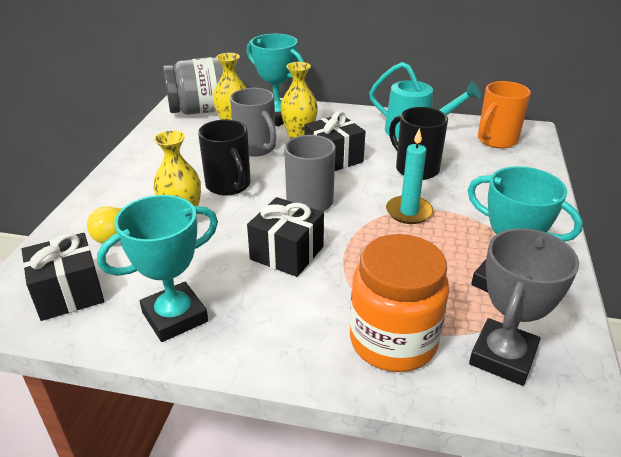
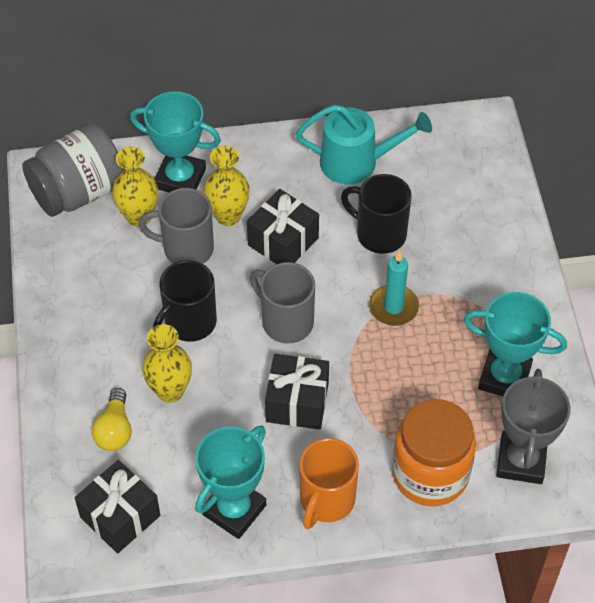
camera: 20 degrees left, 20 degrees up
(229, 185) = (189, 323): black mug -> black mug turned 90 degrees clockwise
(256, 148) = (186, 248): grey mug -> grey mug turned 150 degrees clockwise
(496, 140) = (453, 154): orange mug -> orange mug (326, 500)

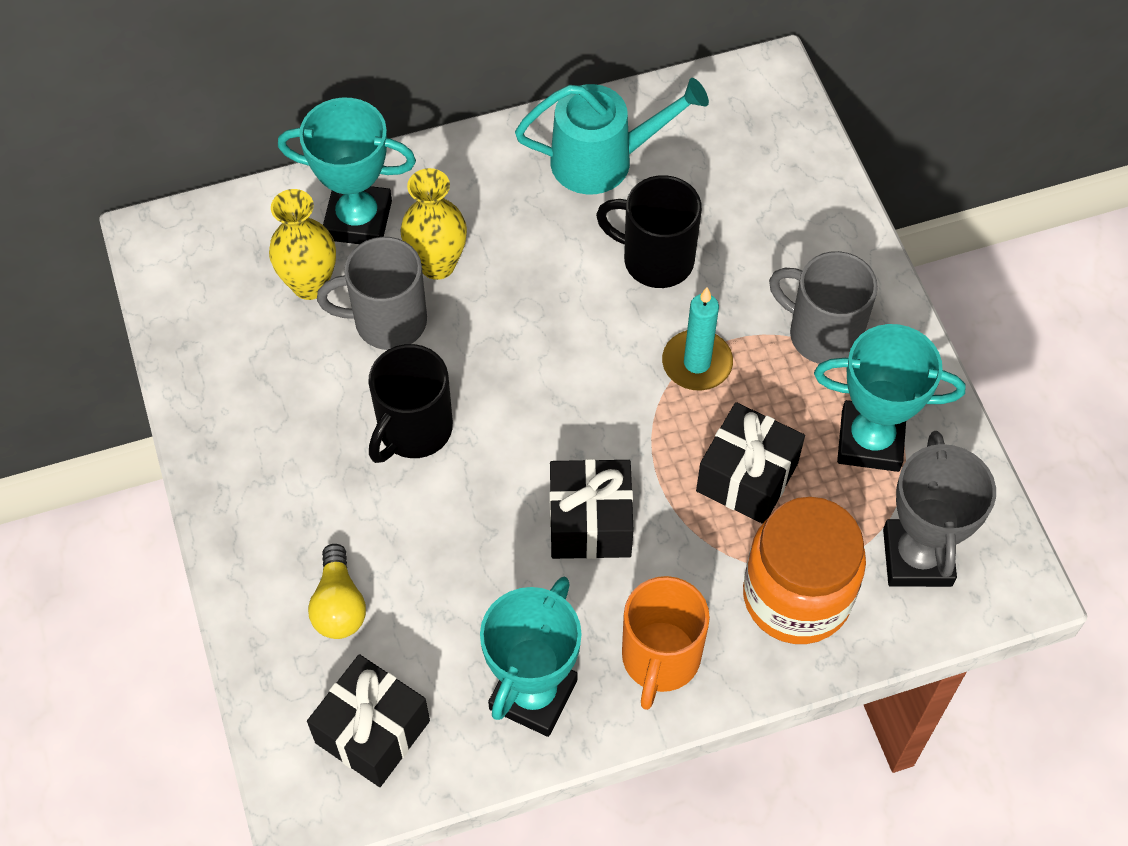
camera: 10 degrees left, 5 degrees up
(79, 192) = (216, 261): grey jar -> none
(170, 391) = (407, 534): yellow vase -> none
(283, 241) = (523, 291): black gift -> black gift (747, 477)
(286, 321) = (550, 407): grey mug -> grey mug (822, 334)

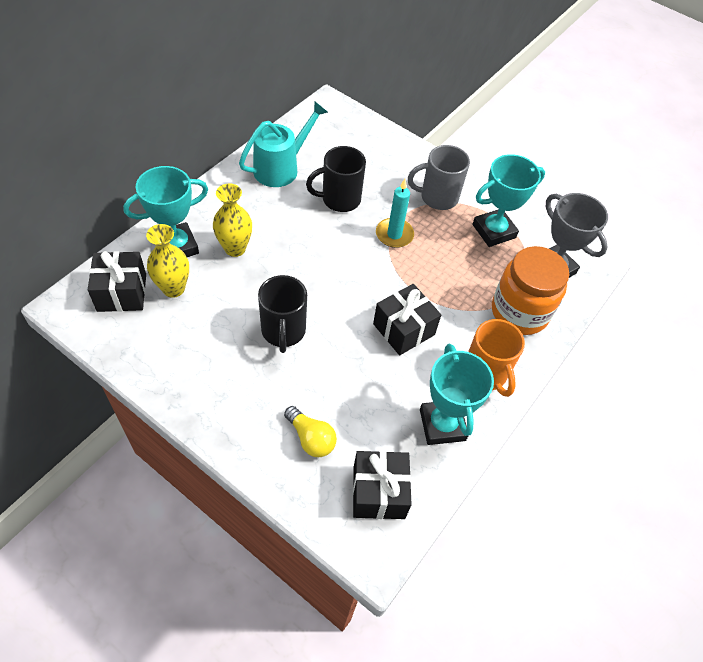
camera: 40 degrees left, 5 degrees down
(387, 321) = (229, 286): grey mug -> none
(747, 477) = (456, 272): black gift -> black gift (122, 292)

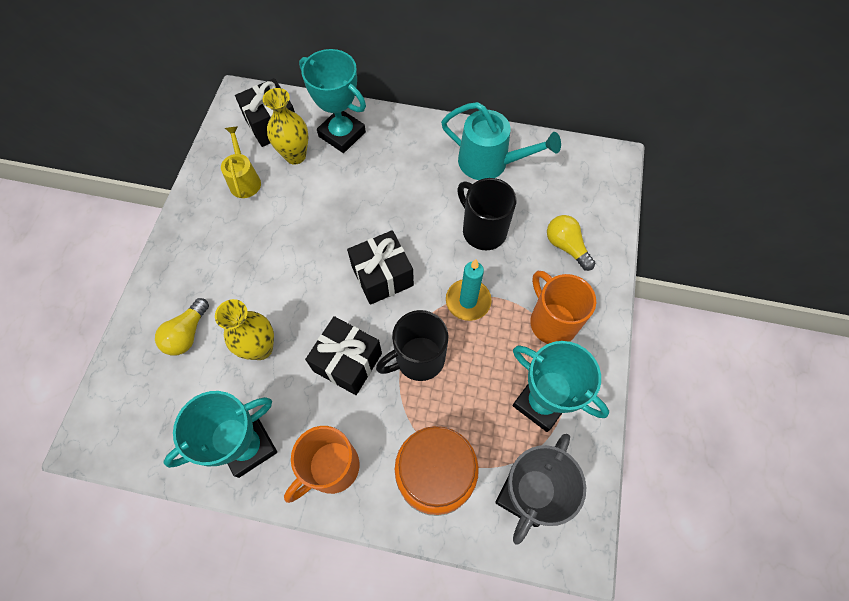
camera: 70 degrees right, 10 degrees up
(171, 337) = (244, 180): none -> yellow watering can
(235, 248) = (365, 176): yellow vase -> yellow vase (260, 348)
(283, 331) = (292, 258): black mug -> black mug (418, 359)
(378, 492) = (152, 416): black gift -> black gift (382, 276)
(383, 162) = (566, 246): none -> yellow light bulb
(437, 197) = (552, 322): grey mug -> orange mug

